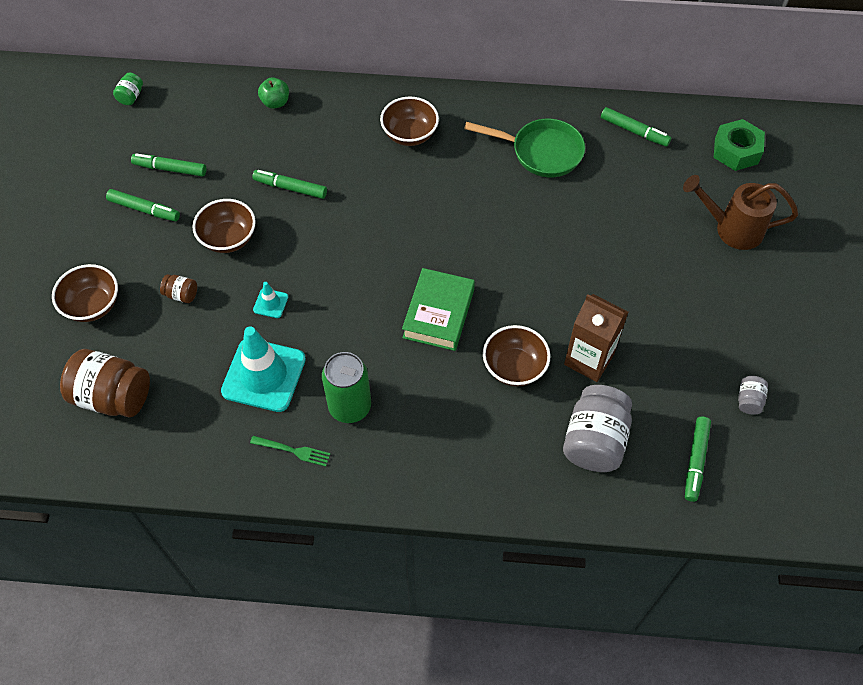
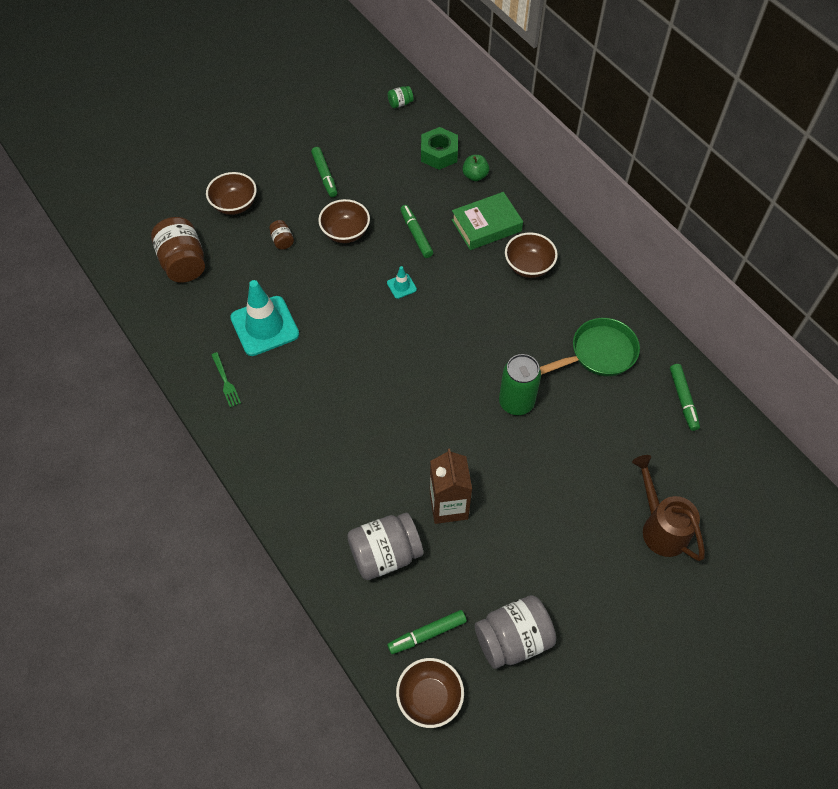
camera: 50 degrees right, 0 degrees up
(170, 169) = (367, 164): green marker -> none
(270, 303) = (319, 290): turquoise traffic cone -> turquoise traffic cone (401, 286)
(350, 406) = (283, 389): green can -> green can (516, 402)
(438, 313) = (399, 388): green book -> green book (486, 225)
(514, 367) = (399, 463): brown bowl -> brown bowl (429, 698)
(541, 152) = (598, 353): green pan -> green pan turned 90 degrees counterclockwise
(736, 151) = (741, 482): green nut -> green nut (439, 154)
(749, 400) = (513, 639): grey jar -> grey jar, size x2.17

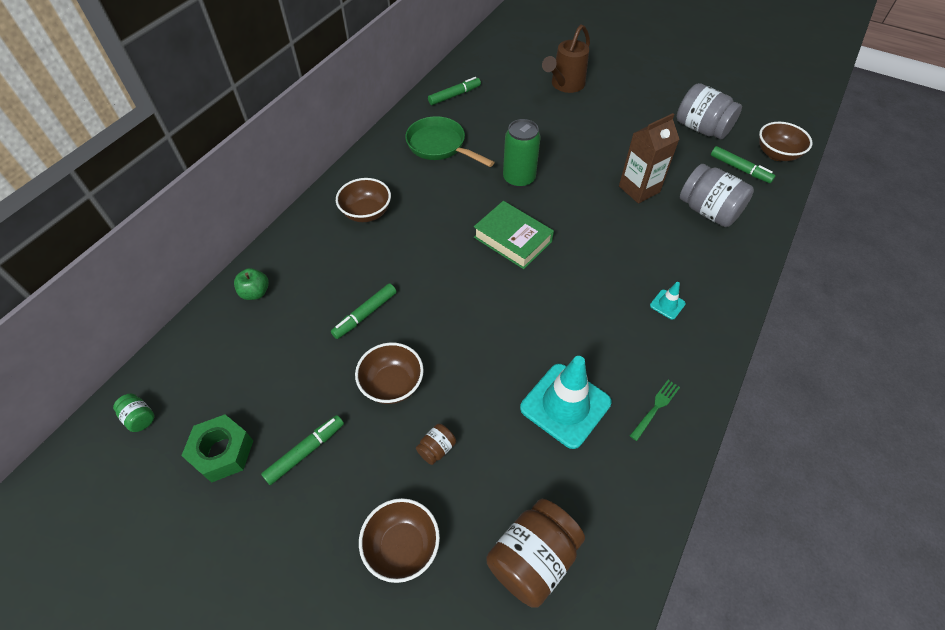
camera: 115 degrees left, 5 degrees down
(401, 286) = (441, 301): turquoise traffic cone -> turquoise traffic cone (667, 304)
(439, 154) = (228, 339): green nut -> green nut (222, 452)
(486, 225) = (326, 260): green book -> green book (512, 239)

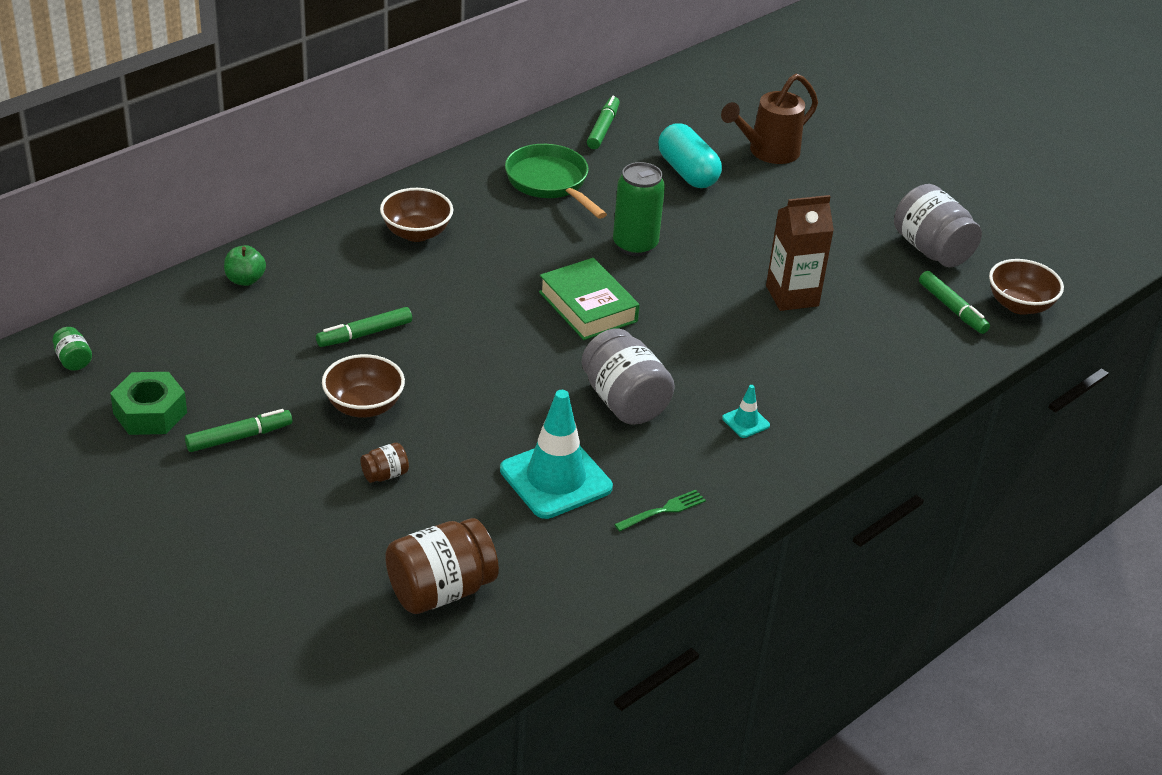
camera: 15 degrees right, 15 degrees down
(402, 546) = (306, 541): brown bowl -> none
(454, 95) = (603, 128): green marker -> green marker turned 60 degrees counterclockwise
(523, 113) = (687, 172): none -> turquoise capsule
(708, 211) = (871, 343): grey jar -> grey jar (624, 401)

